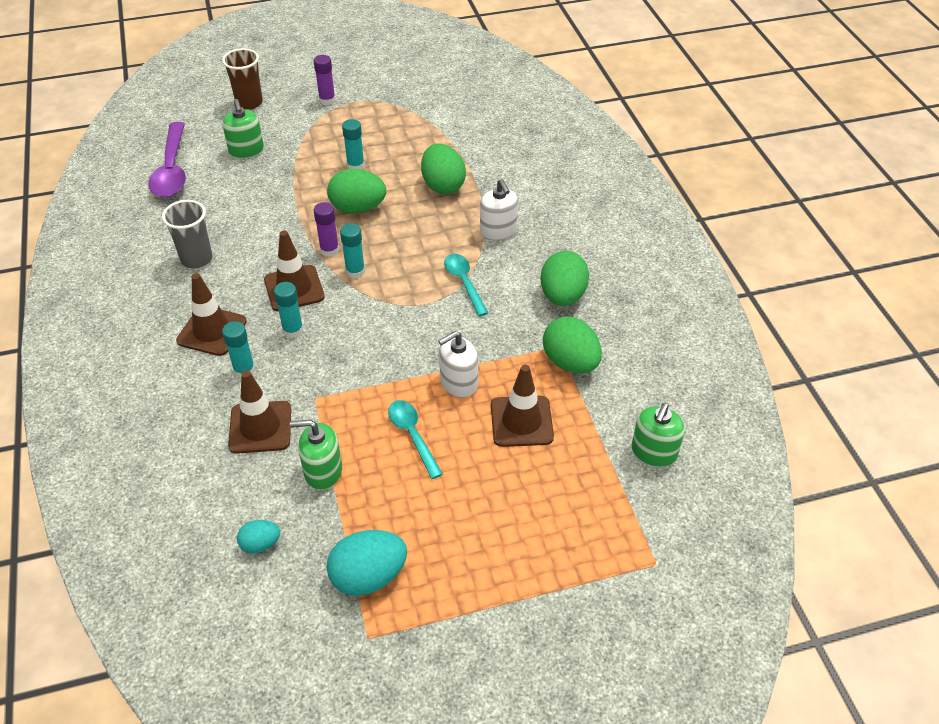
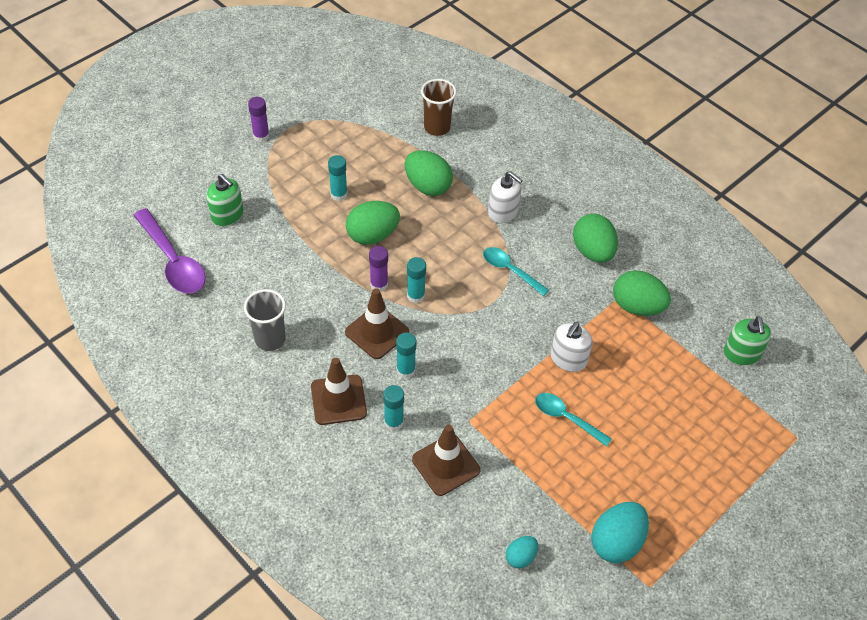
camera: 30 degrees left, 5 degrees up
(249, 103) = (190, 164): brown cup -> brown cup (437, 127)
(323, 471) = (522, 478): green soap dispenser -> none
(521, 421) = (636, 371): brown traffic cone -> none

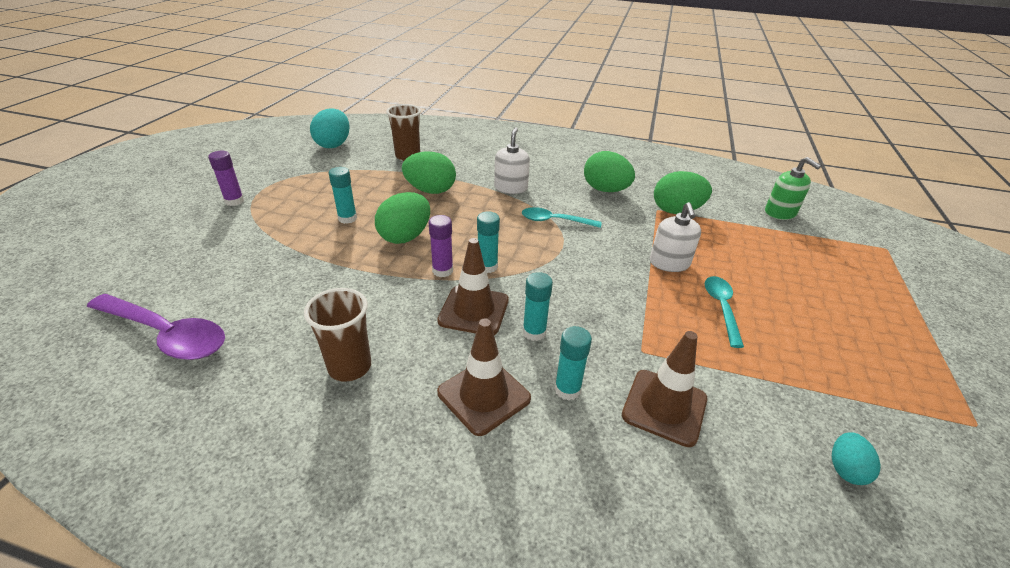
camera: 30 degrees left, 15 degrees down
(227, 215) = (225, 269): green soap dispenser -> none
(270, 339) = (350, 367): grey cup -> brown cup
(503, 212) = (511, 188): white soap dispenser -> white soap dispenser turned 90 degrees counterclockwise
(566, 418) = (721, 308): turquoise spoon -> turquoise spoon turned 90 degrees clockwise
(616, 542) = (897, 397): turquoise egg -> turquoise egg (333, 145)

